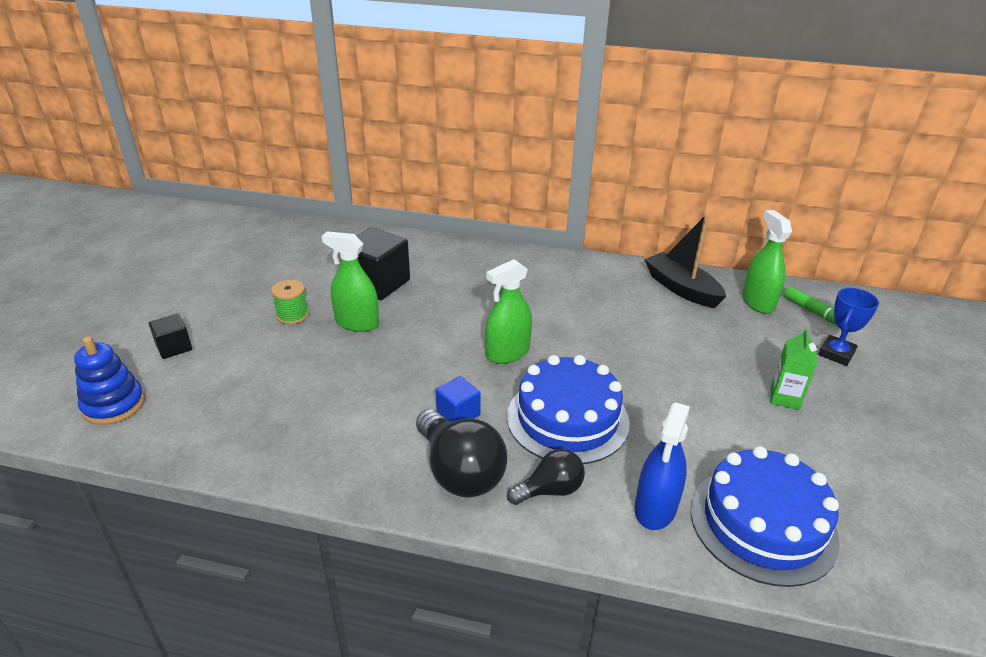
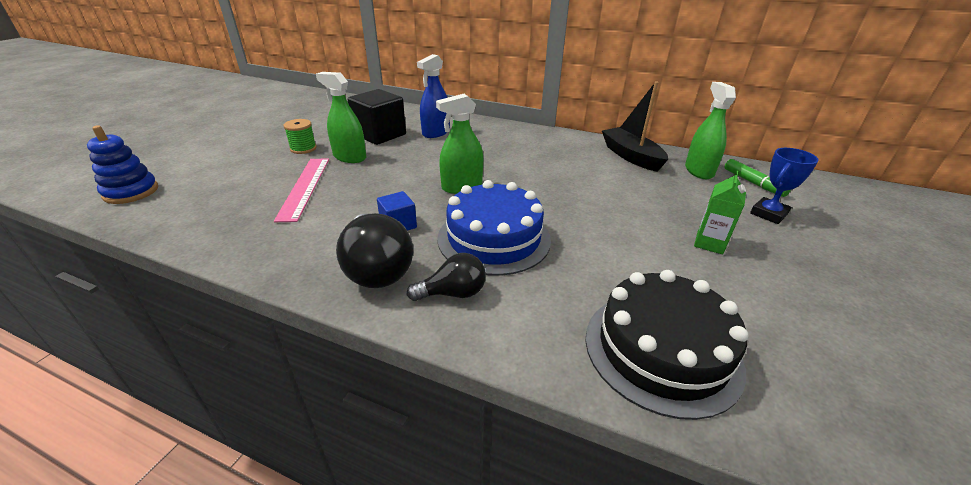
camera: 10 degrees right, 0 degrees up
(174, 347) = (202, 160): black cube -> none
(325, 374) = (305, 187): none -> pink ruler
(655, 508) = (551, 321): blue spray bottle -> blue spray bottle (436, 132)
(762, 523) = (662, 350): blue cake -> black cake

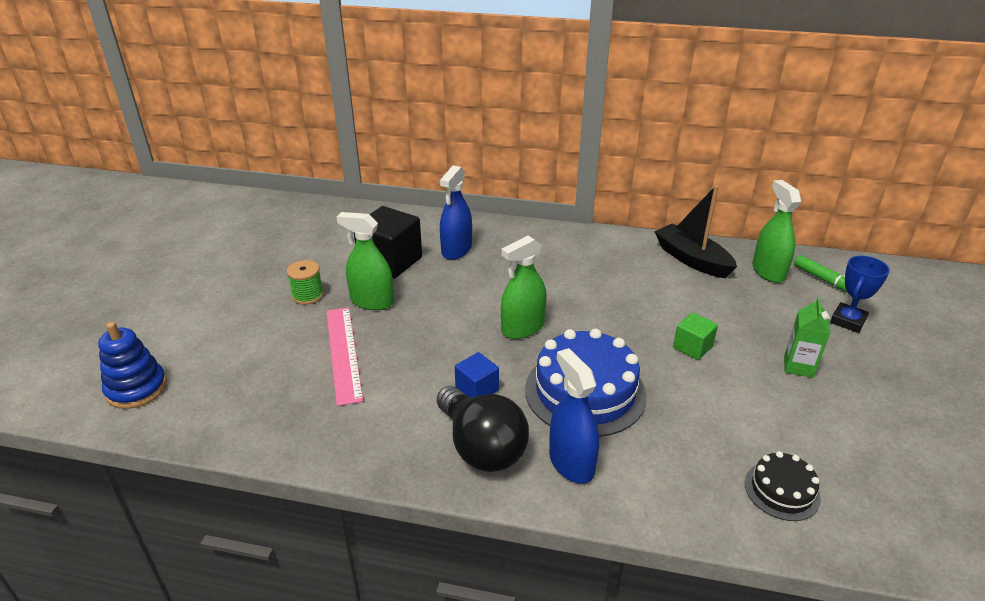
camera: 10 degrees left, 0 degrees up
(453, 293) = (571, 463): black light bulb -> blue spray bottle
(609, 217) = (692, 347): none -> green cube
(662, 350) = (781, 490): black cake -> black cake, size x0.52

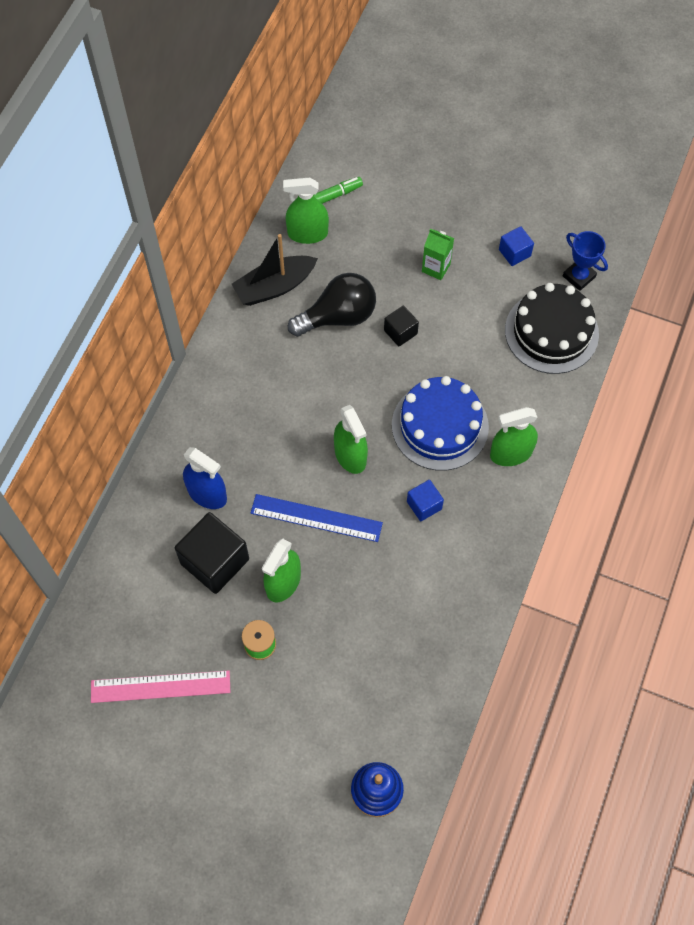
camera: 80 degrees left, 30 degrees up
(343, 353) = (358, 610): pink ruler -> pink ruler (160, 686)
(445, 313) = (316, 518): none -> blue ruler
(481, 447) = (487, 511): black light bulb -> black light bulb (338, 316)
(571, 463) = (511, 453): blue spray bottle -> green spray bottle
(692, 347) = (400, 332): green cube -> black cube
(781, 490) = (551, 332): black cake -> black cake, size x1.94
(848, 321) = (388, 208): blue trophy -> blue trophy (579, 276)
(879, 437) = (514, 253): none -> blue cube

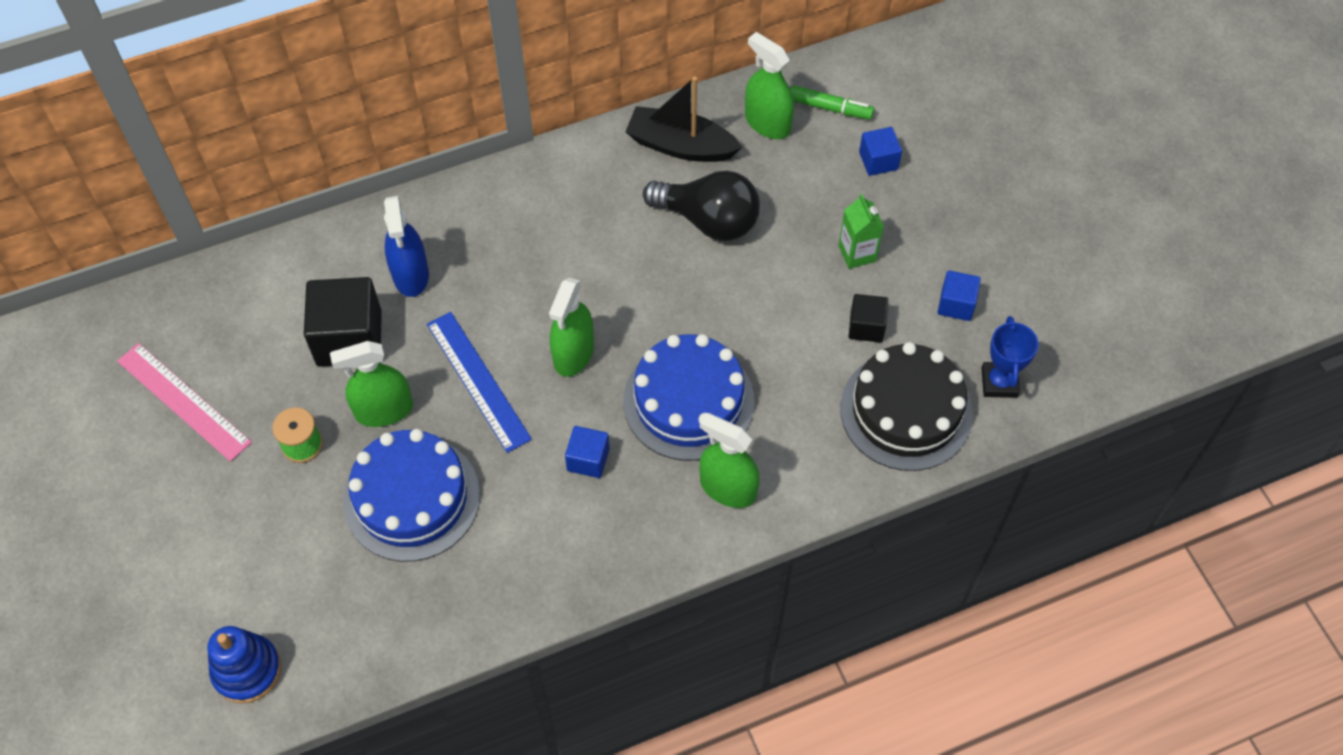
camera: 45 degrees right, 5 degrees down
(355, 614) = (411, 498): none -> blue cake
(390, 206) = (878, 161): none -> blue cube
(400, 332) = (752, 283): black cube -> black cube (866, 327)

